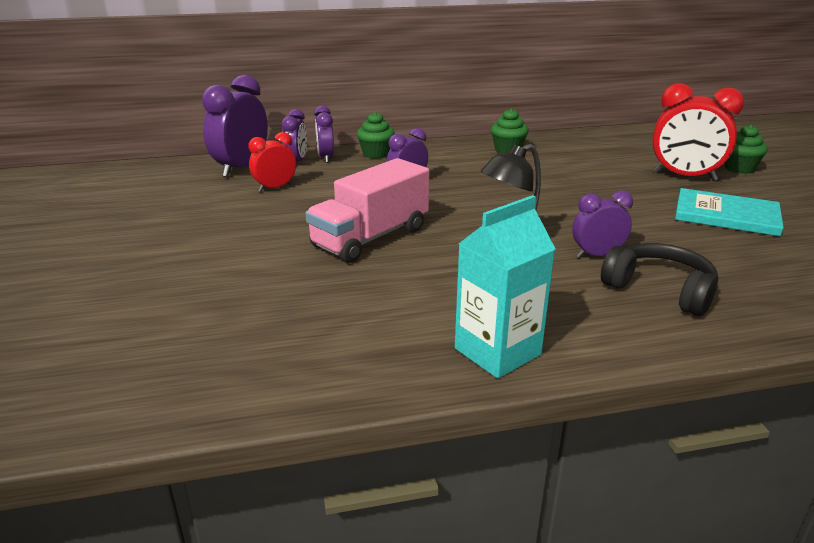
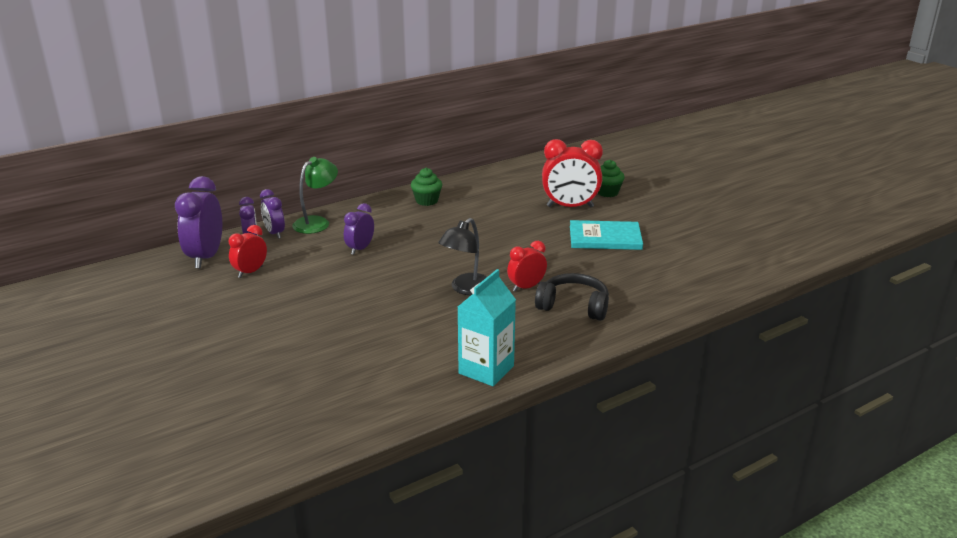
camera: 20 degrees left, 0 degrees up
(370, 238) = (358, 303): pink truck -> none
(376, 154) = (317, 222): green cupcake -> green lamp
(597, 255) = (526, 287): purple clock -> red clock

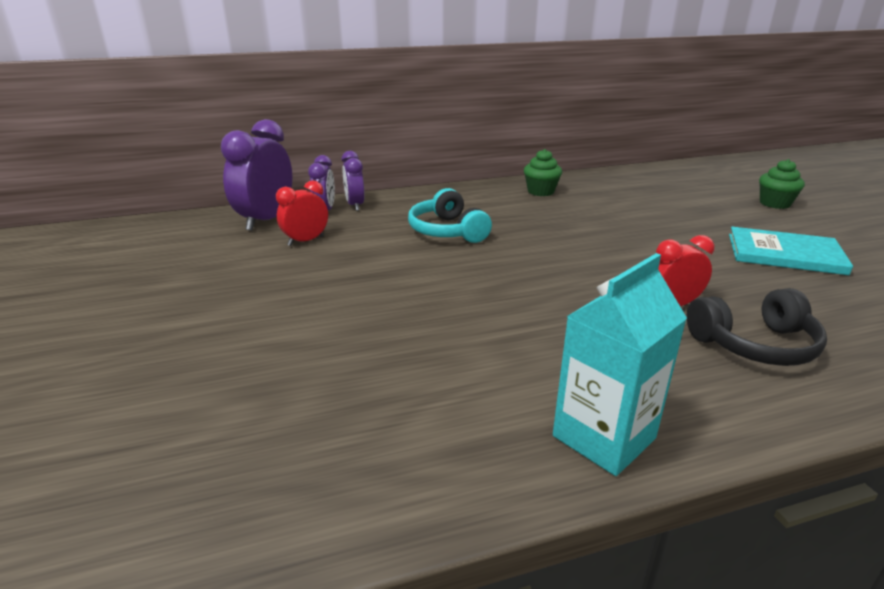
camera: 15 degrees right, 0 degrees up
(317, 222) = (407, 200): green lamp -> none
(360, 249) = (447, 231): purple clock -> turquoise headphones
(466, 289) = (579, 296): black lamp -> none
(570, 206) = (725, 214): red clock -> none
(573, 306) = (754, 345): black headphones -> black headphones turned 135 degrees clockwise

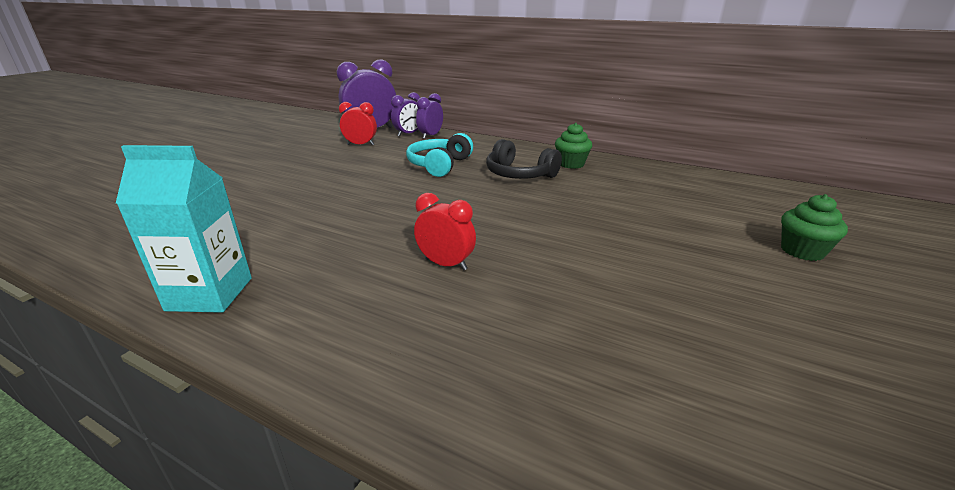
camera: 45 degrees right, 0 degrees up
(754, 345) = (424, 318): black headphones -> black headphones (519, 174)
(785, 254) = (666, 287): turquoise book -> none

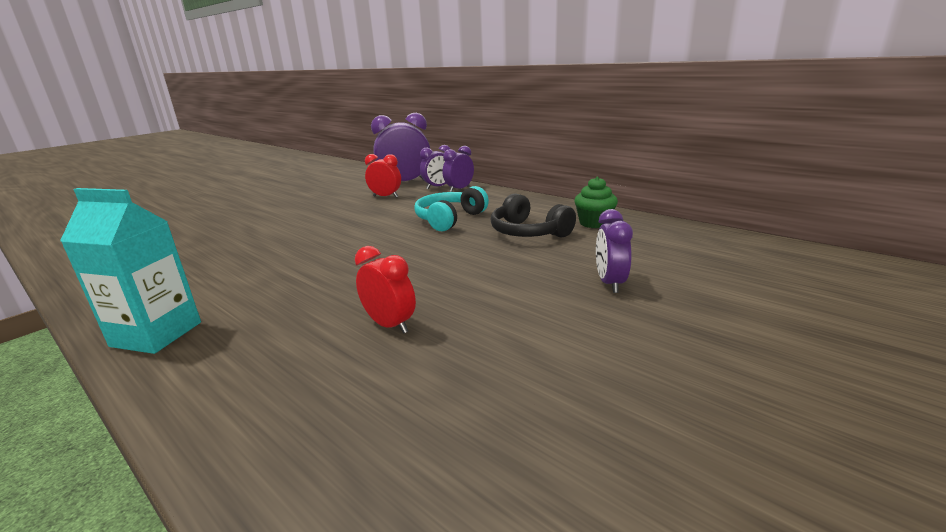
camera: 15 degrees right, 5 degrees down
(612, 215) = (610, 283): none -> purple clock
(802, 251) = (850, 349): green cupcake -> none

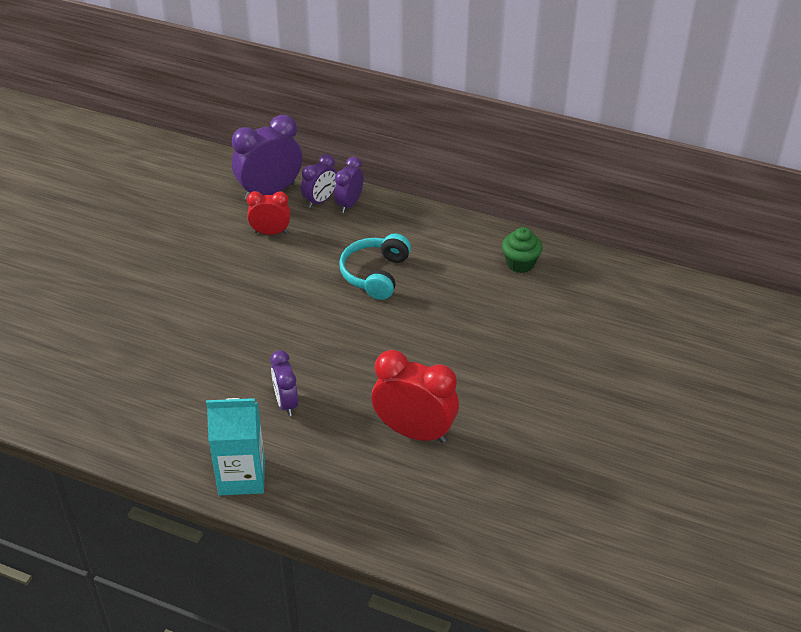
camera: 20 degrees left, 20 degrees up
(390, 325) = (414, 432): red clock -> red clock, size x1.71
(528, 232) = (464, 289): black headphones -> none
(610, 283) = (555, 355): purple clock -> purple clock (286, 403)

